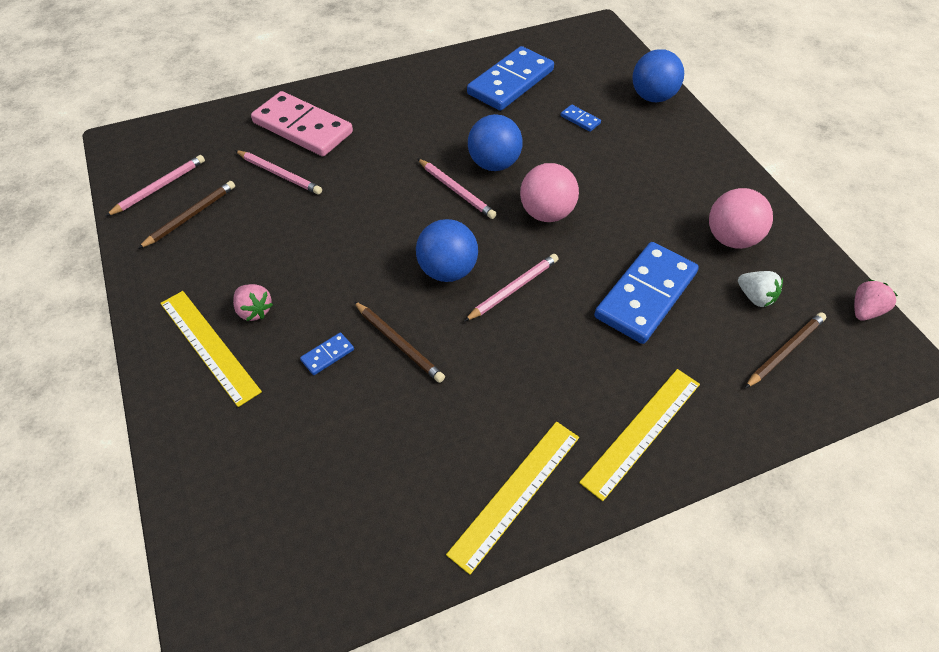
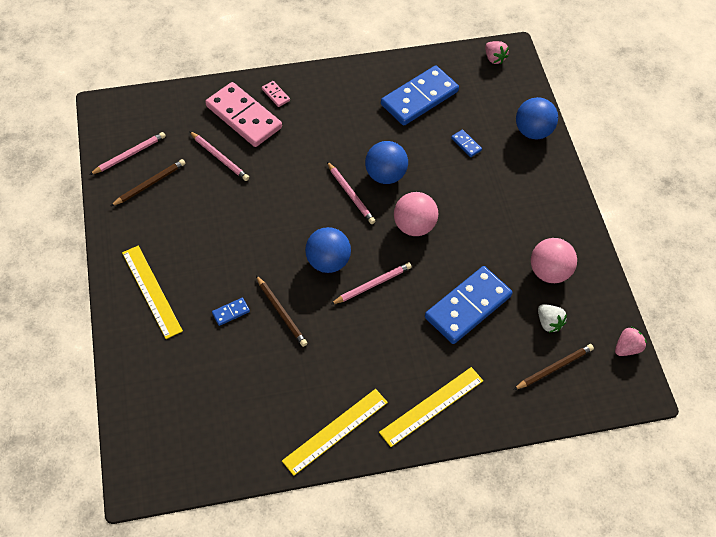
camera: 10 degrees right, 5 degrees up
(254, 311) = (185, 269): pink strawberry -> pink strawberry (494, 58)
(338, 100) = (276, 95): none -> pink domino

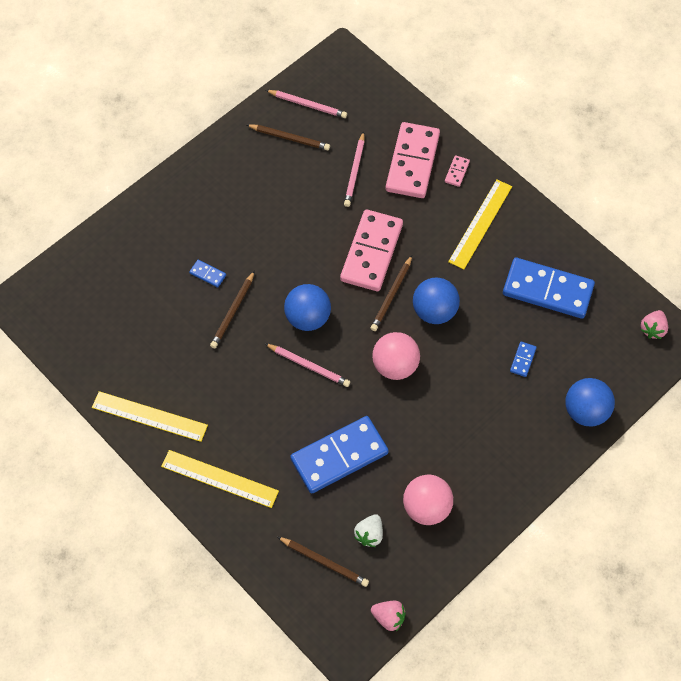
camera: 60 degrees right, 5 degrees up
(152, 291) = (189, 206): yellow ruler -> yellow ruler (480, 224)
(302, 186) = (372, 252): none -> pink domino
(350, 194) = (391, 295): pink pencil -> brown pencil
(468, 307) = (339, 456): blue domino -> blue domino turned 45 degrees counterclockwise

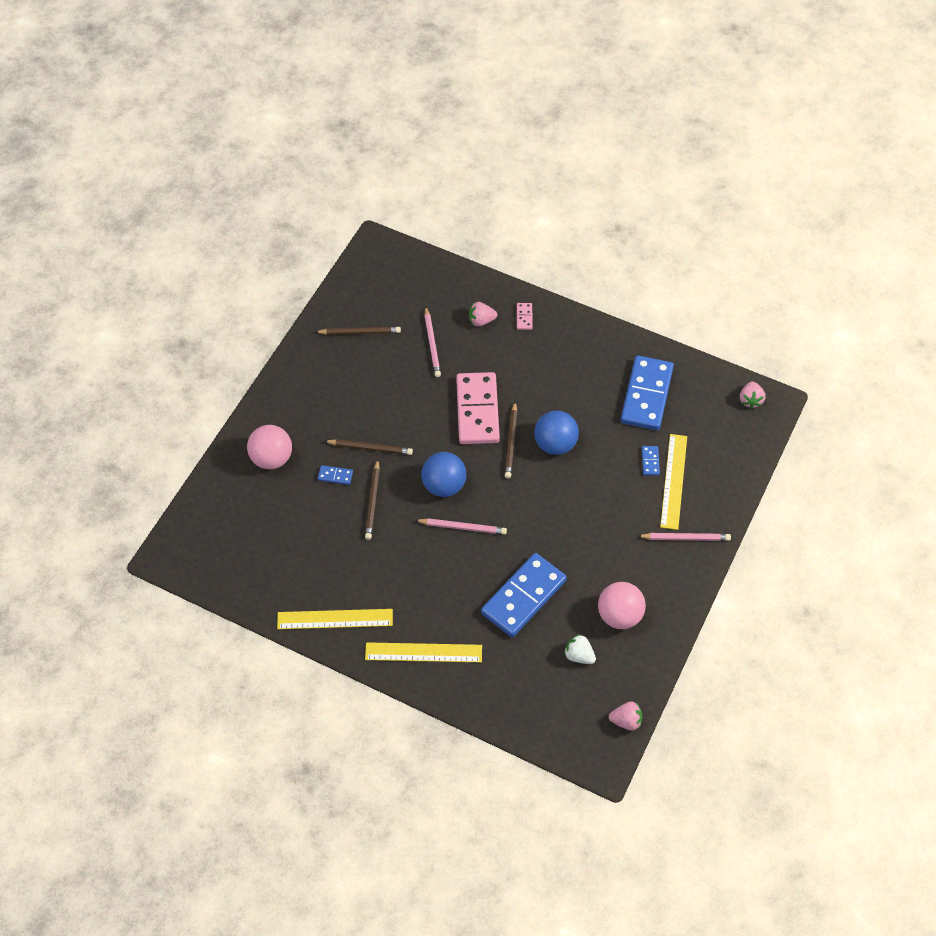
camera: 20 degrees left, 5 degrees down
(307, 105) = (364, 298): pink pencil -> pink pencil (685, 538)
(324, 562) = (549, 693): brown pencil -> brown pencil (370, 448)
(369, 534) = (579, 655): white strawberry -> white strawberry turned 120 degrees clockwise
(395, 366) = (540, 502): pink ball -> pink ball (272, 458)
(412, 162) = (481, 321): pink domino -> pink strawberry
(480, 224) = (564, 356): yellow ruler -> yellow ruler (674, 481)
(547, 290) = (647, 395): blue domino -> blue domino turned 75 degrees counterclockwise
(586, 411) = (722, 488): blue ball -> none

